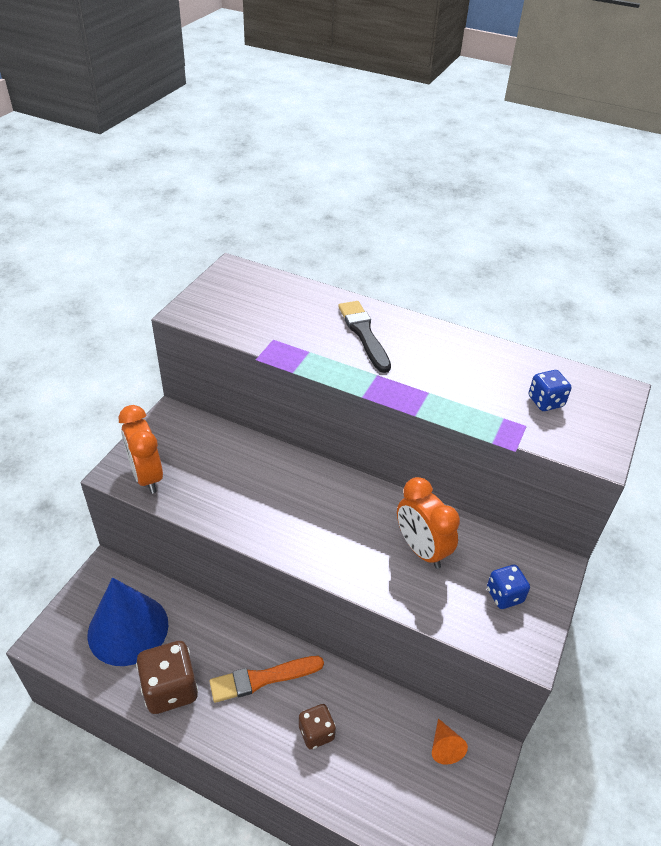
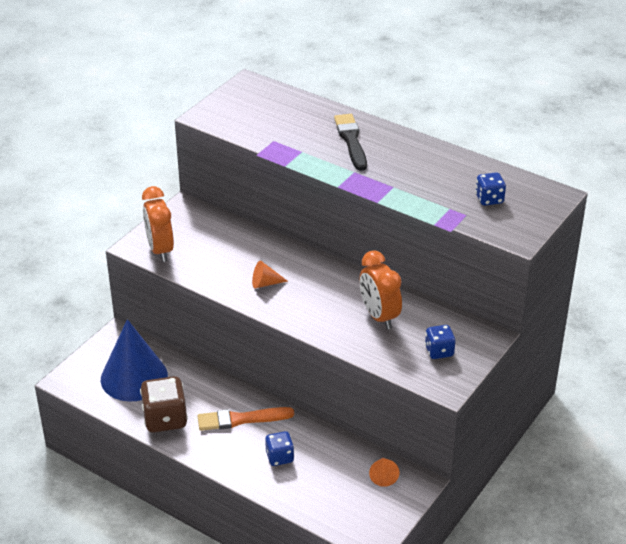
camera: 10 degrees right, 5 degrees down
(278, 513) = (265, 283): none -> orange cone
(316, 733) = (279, 457): brown dice -> blue dice

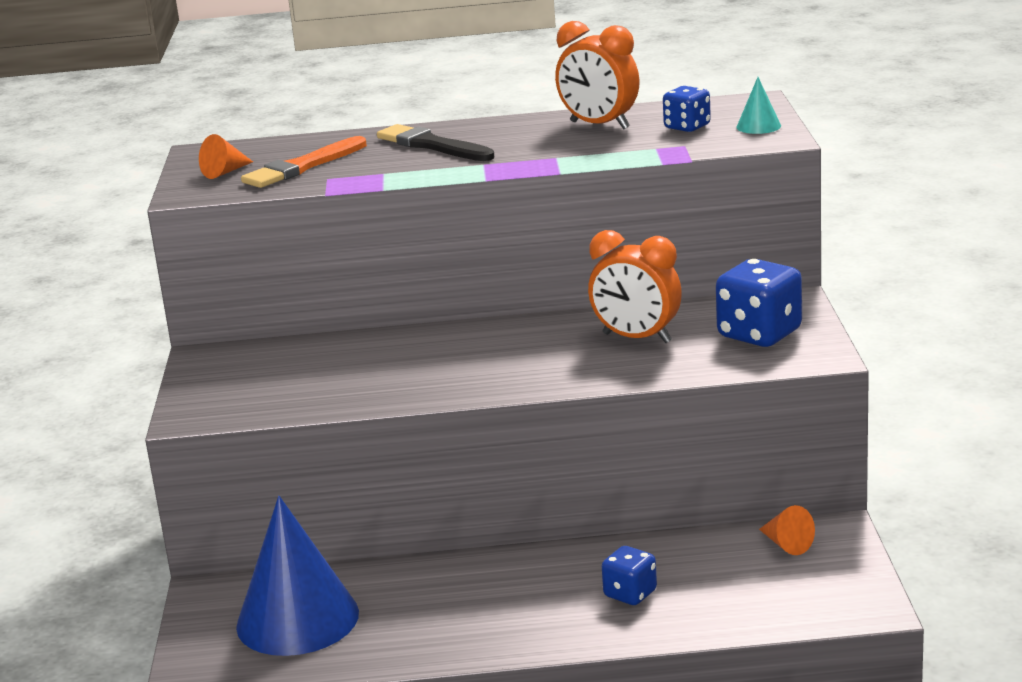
camera: 35 degrees left, 15 degrees down
(160, 250) = (234, 404): orange clock -> orange clock (599, 125)
(165, 419) = (411, 637): brown dice -> none
(241, 419) = (521, 584): orange brush -> orange brush (303, 166)
(265, 283) = (439, 372): orange cone -> orange cone (225, 172)
(439, 351) = (759, 334): blue dice -> blue dice, size x1.70
(525, 221) = (758, 126): none -> turquoise cone

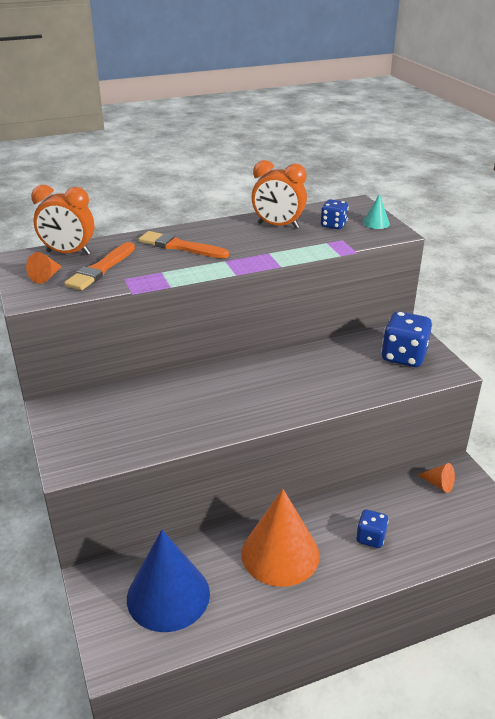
camera: 20 degrees left, 10 degrees up
(433, 145) = (180, 246): black brush -> orange brush
(481, 595) = (280, 554): none -> orange cone
(636, 338) = (333, 366): orange clock -> orange clock (68, 253)

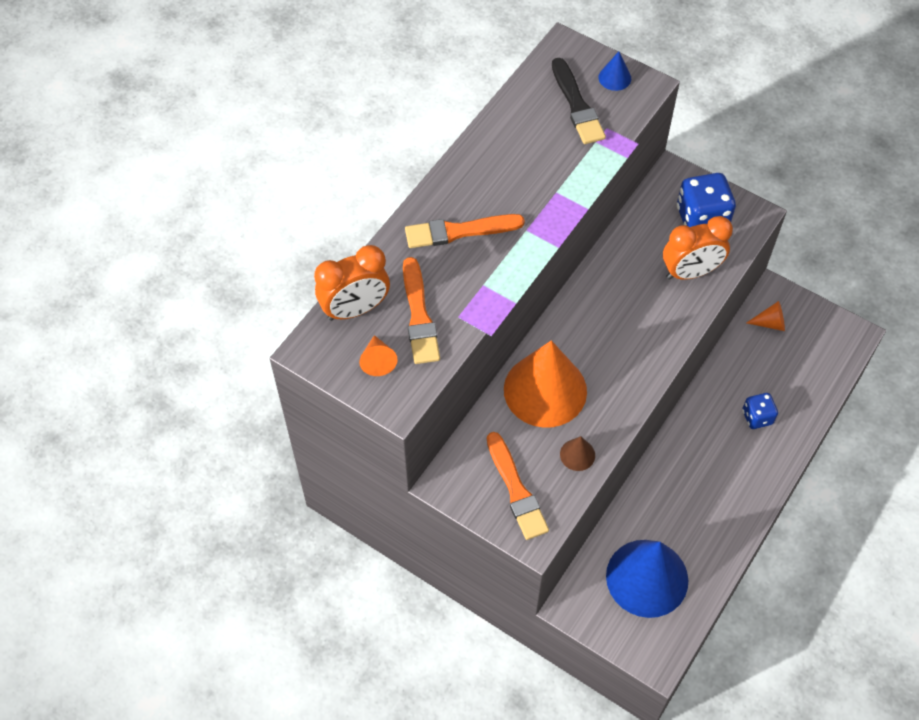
camera: 35 degrees left, 25 degrees up
(91, 434) = (516, 489): none -> orange brush
(158, 437) = (577, 454): none -> brown cone
(278, 226) = (522, 137): orange clock -> orange clock (690, 272)
(280, 554) = (700, 480): orange cone -> orange cone (545, 390)
(333, 225) = (576, 105): blue dice -> black brush
(376, 223) = (614, 78): turquoise cone -> blue cone

